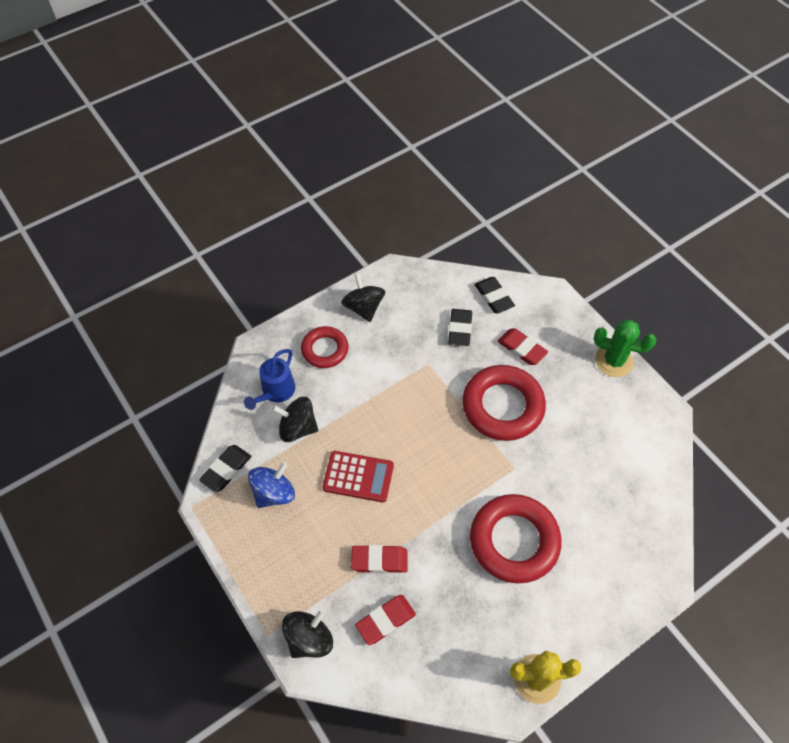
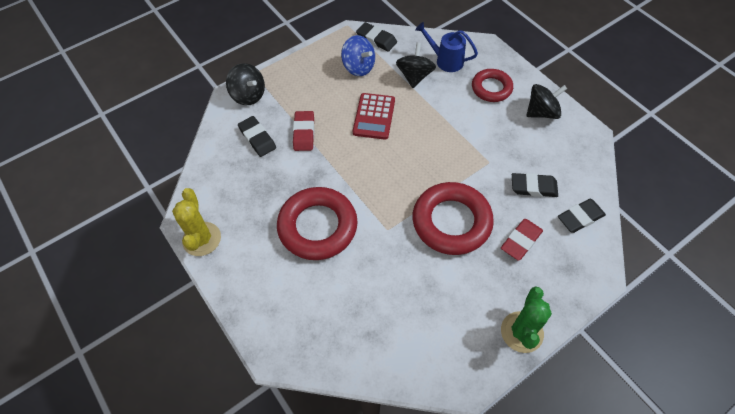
camera: 90 degrees right, 0 degrees up
(385, 620) = (257, 138): red eraser -> black eraser

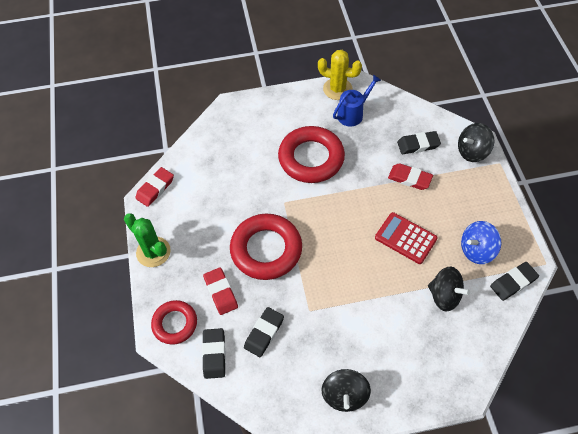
camera: 115 degrees right, 0 degrees up
(443, 380) = (155, 188): none -> red eraser
(445, 60) = (456, 336): blue watering can -> blue watering can (353, 113)
(491, 88) = (398, 362): red ring -> red ring (175, 324)

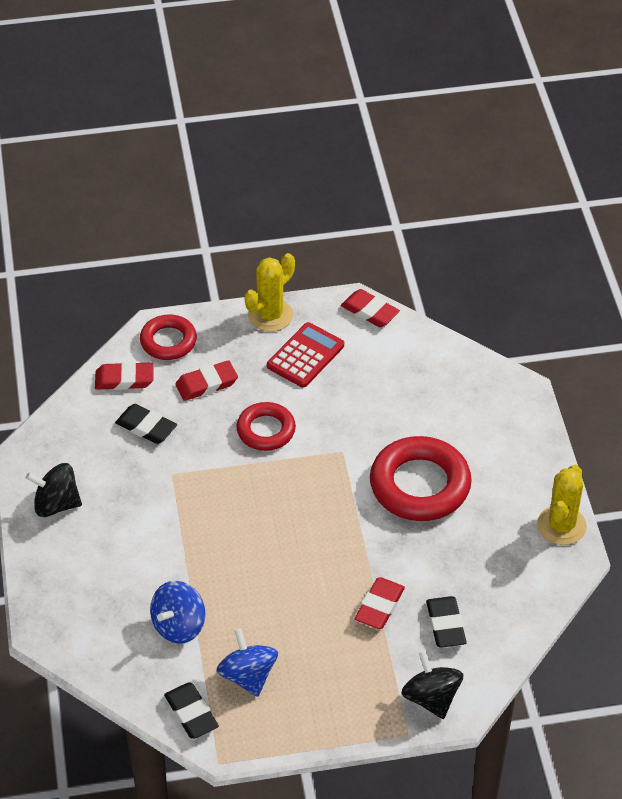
camera: 90 degrees right, 10 degrees down
(153, 252) = (270, 315): green cactus -> yellow cactus
(214, 354) = (124, 379): black eraser -> red eraser
(266, 249) = (266, 430): red ring -> red ring, size x0.60
(353, 113) = (509, 543): blue watering can -> none
(405, 238) = (273, 590): red calculator -> red calculator (305, 356)
(444, 295) = (179, 626): black spinning top -> blue spinning top

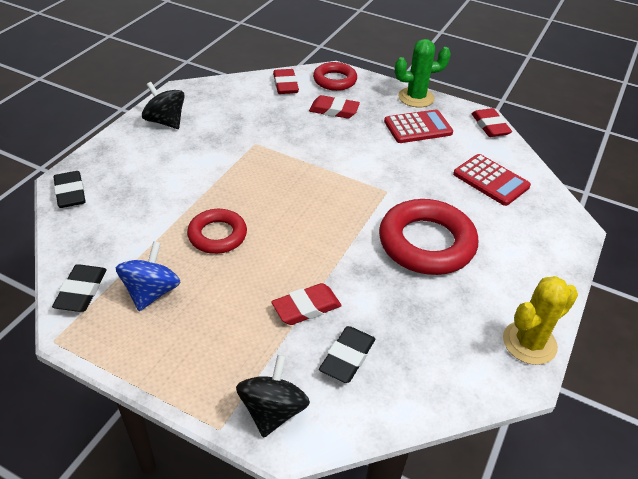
camera: 35 degrees right, 5 degrees down
(124, 379) = (285, 85): red eraser -> red eraser turned 45 degrees clockwise
(146, 427) = (269, 112): black eraser -> black eraser (70, 193)
(179, 626) = (148, 229): blue spinning top -> none
(266, 430) = (345, 152): red ring -> red ring (217, 235)
(270, 315) = (416, 97): yellow cactus -> green cactus
(420, 381) = (491, 180): none -> red calculator

